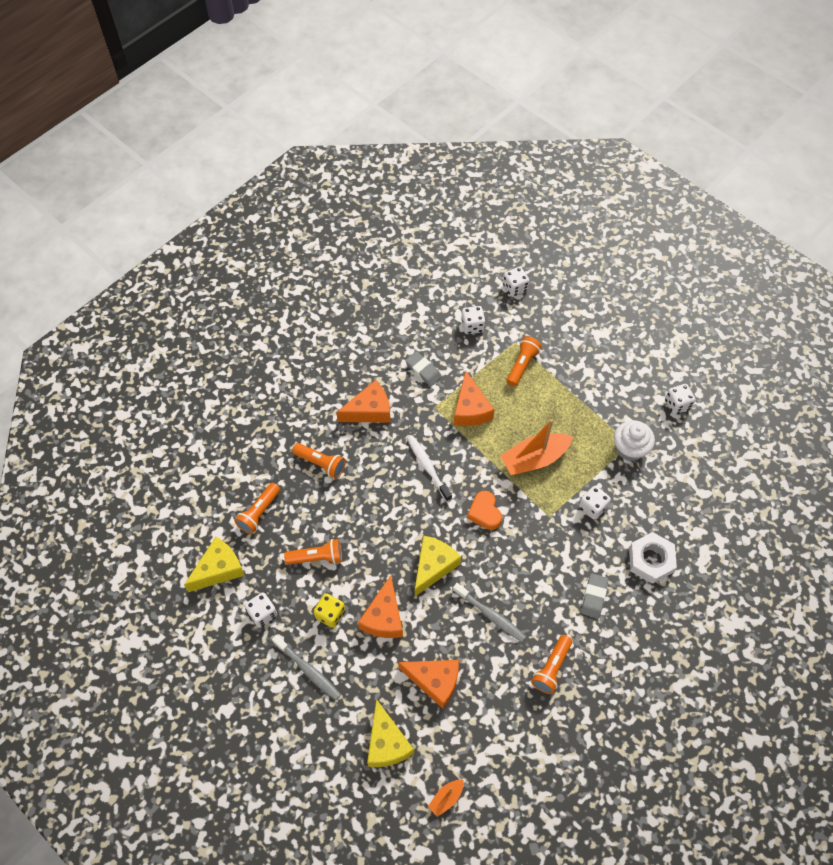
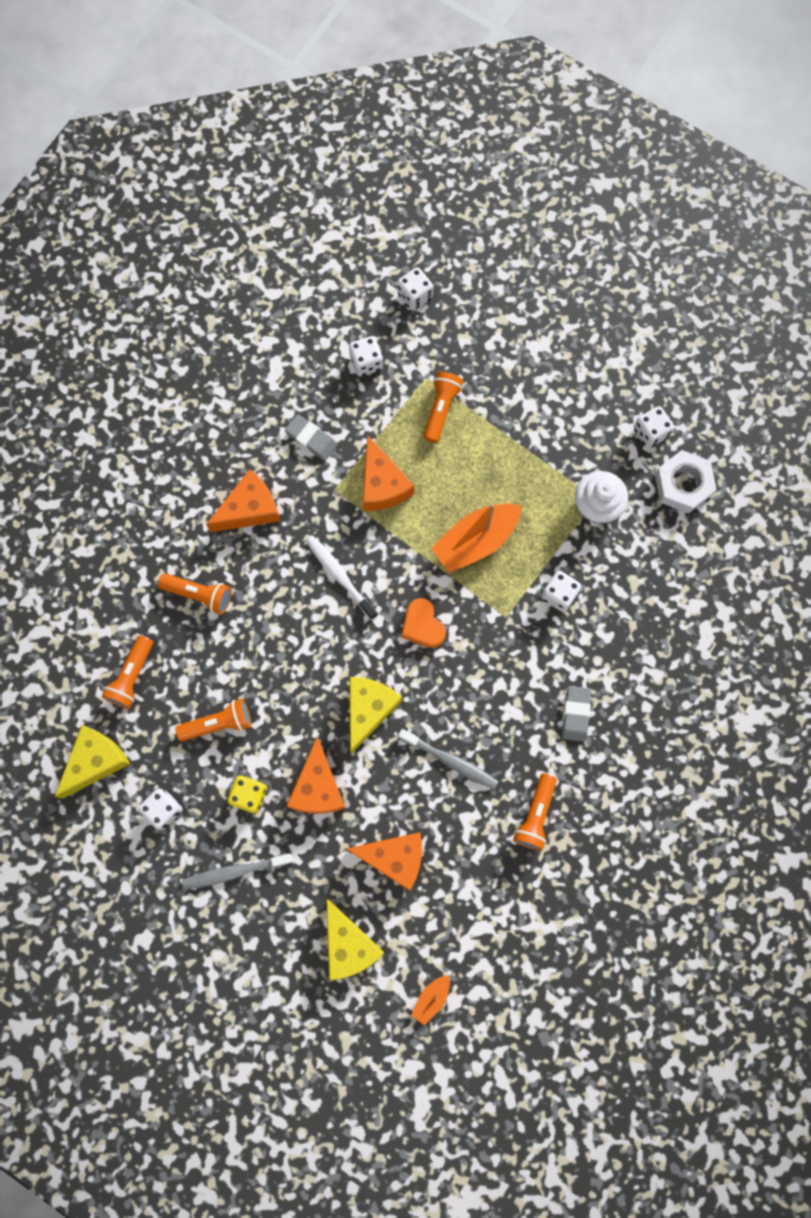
camera: 10 degrees left, 15 degrees up
(308, 670) = (235, 871): grey toothbrush -> grey toothbrush turned 135 degrees clockwise
(650, 560) = (640, 653): white nut -> white nut (682, 484)

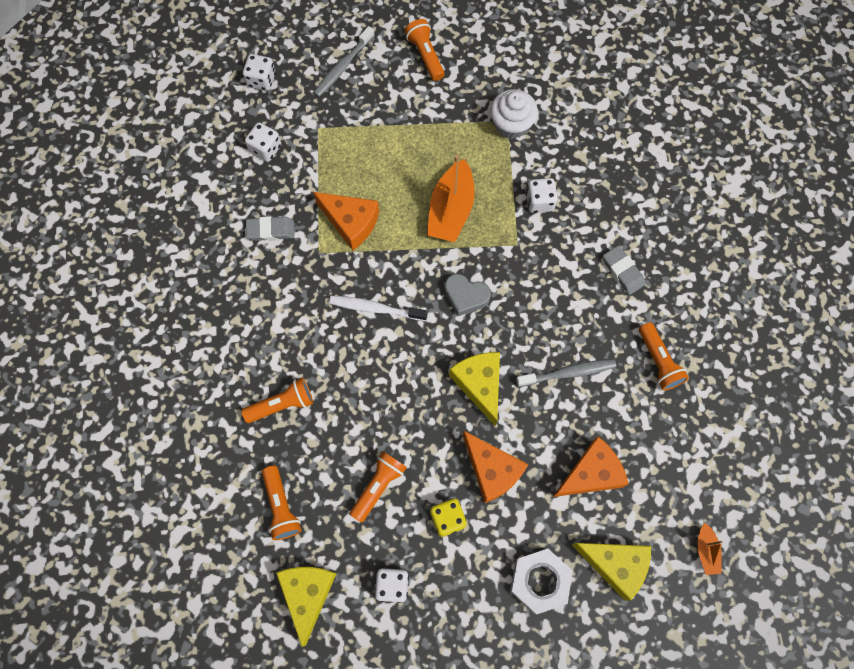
camera: 40 degrees left, 5 degrees down
(235, 871) = (486, 584): grey toothbrush -> grey toothbrush (343, 66)
(250, 509) = (267, 313): orange cheese -> none
(423, 626) = (465, 296): orange heart -> grey heart
(441, 409) = (348, 141): orange flashlight -> orange flashlight (425, 55)
(650, 432) = (504, 52): white dice -> none
(682, 484) = (555, 69): white nut -> white nut (539, 581)

